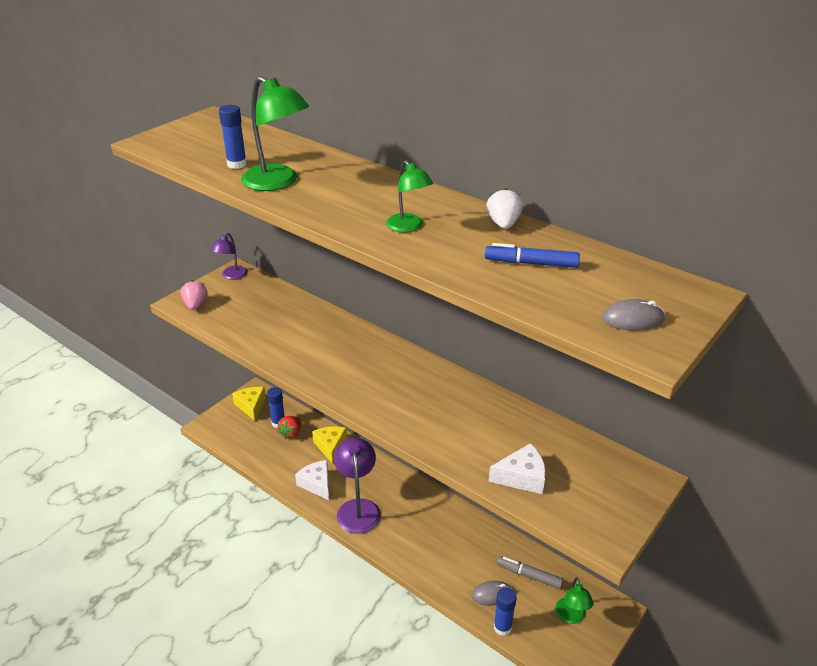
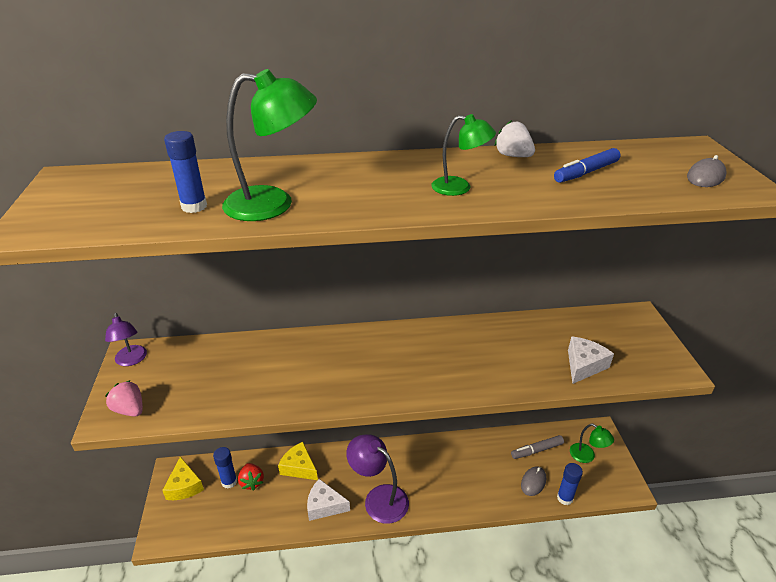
camera: 45 degrees left, 0 degrees up
(251, 406) = (184, 486): yellow cheese -> yellow cheese turned 135 degrees counterclockwise

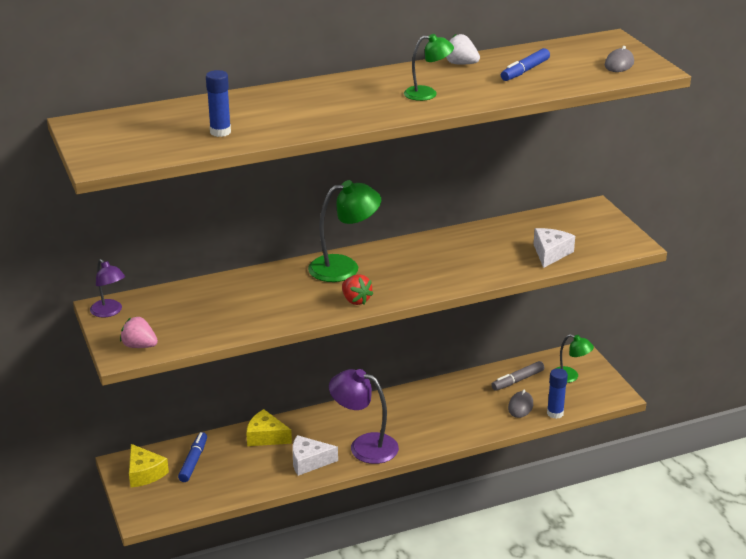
camera: 15 degrees left, 5 degrees down
(229, 482) = (193, 461): blue glue stick -> blue marker
(252, 482) = (219, 457): red strawberry -> red strawberry (355, 300)
(273, 204) = (284, 123): green lamp -> green lamp (344, 267)

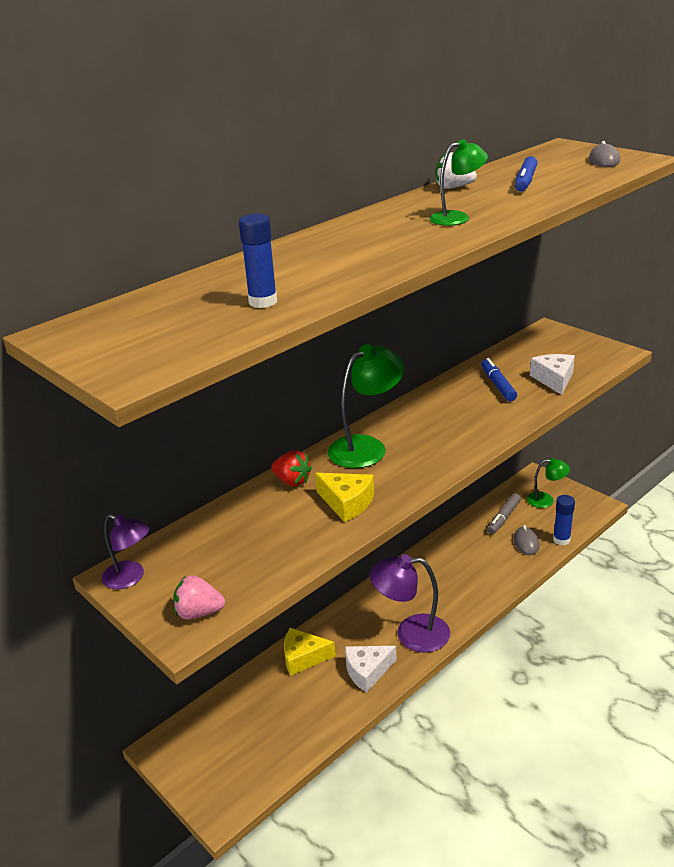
camera: 20 degrees left, 0 degrees up
(144, 473) = (194, 751): yellow cheese -> yellow cheese (347, 503)
(193, 461) = (242, 715): blue marker -> blue marker (498, 385)
(355, 300) = (410, 480): red strawberry -> red strawberry (292, 481)

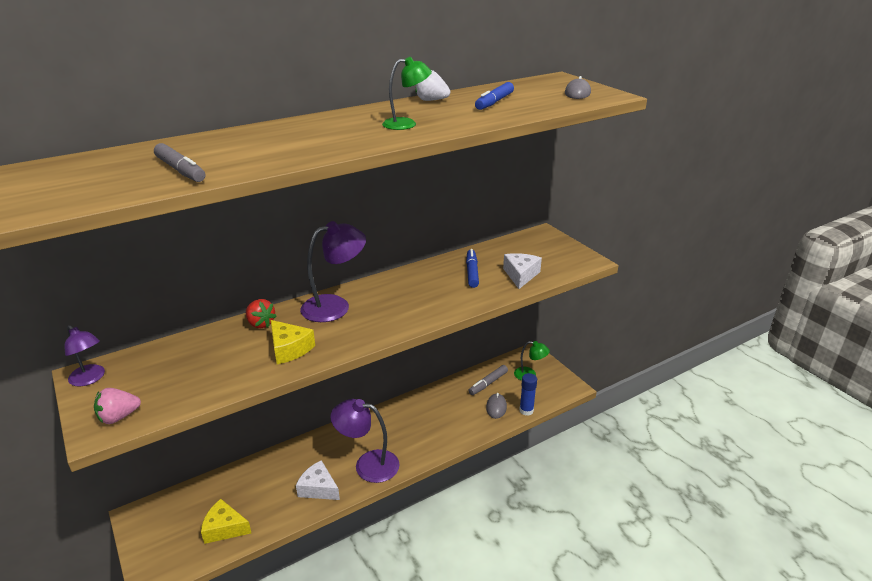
camera: 10 degrees right, 0 degrees up
(199, 613) = (119, 417): pink strawberry -> pink strawberry turned 45 degrees counterclockwise
(263, 302) = (180, 170): blue glue stick -> grey marker
(303, 657) = (276, 466): yellow cheese -> yellow cheese (224, 528)
(366, 447) = (335, 306): green lamp -> purple lamp
(367, 671) = (318, 488): white cheese -> white cheese turned 45 degrees clockwise

